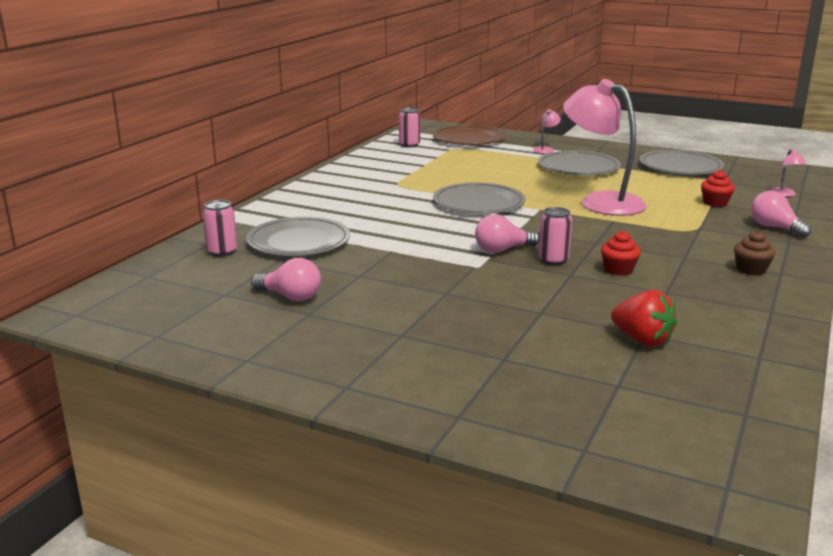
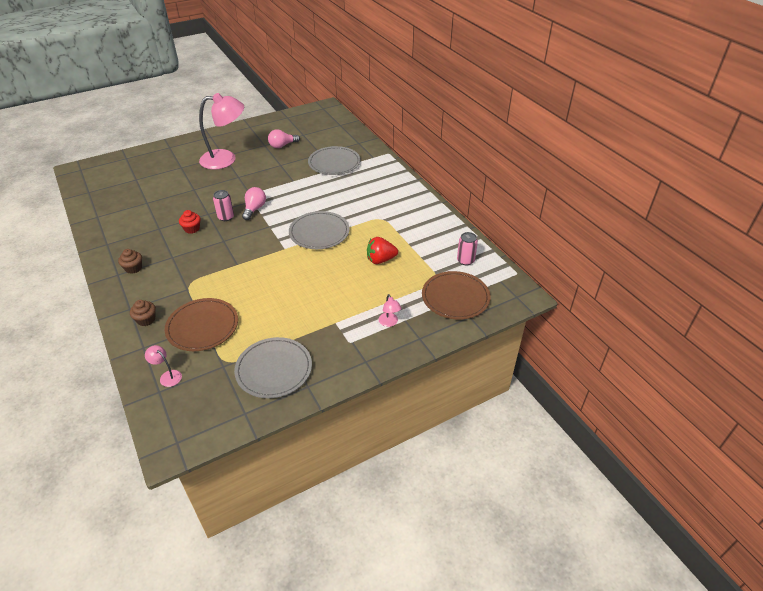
camera: 125 degrees right, 20 degrees up
(222, 251) = (345, 144): pink can -> none
(578, 167) = (332, 312): grey plate -> none
(601, 201) = (265, 279): pink lamp -> pink lamp (226, 159)
(642, 340) = (145, 199): red strawberry -> red strawberry (380, 260)
(715, 203) = (202, 326): red cupcake -> brown plate
(775, 228) = (146, 319): pink light bulb -> brown cupcake

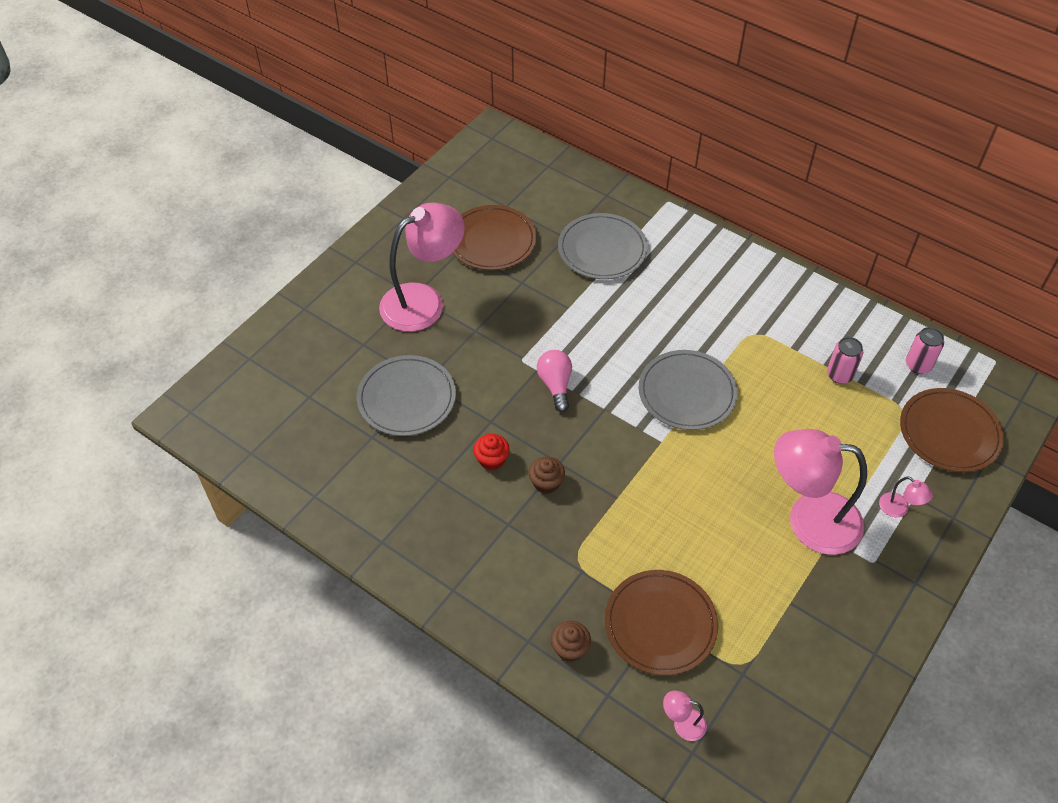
camera: 25 degrees left, 10 degrees up
(133, 268) = (467, 568): brown cupcake -> brown cupcake (546, 483)
(226, 217) = (525, 417): pink can -> pink can (839, 375)
(274, 369) = (812, 648): grey plate -> grey plate (406, 398)
(282, 145) = (492, 241): pink light bulb -> brown plate
(331, 309) = (809, 519): none -> pink lamp
(380, 260) = (809, 408): red strawberry -> none

